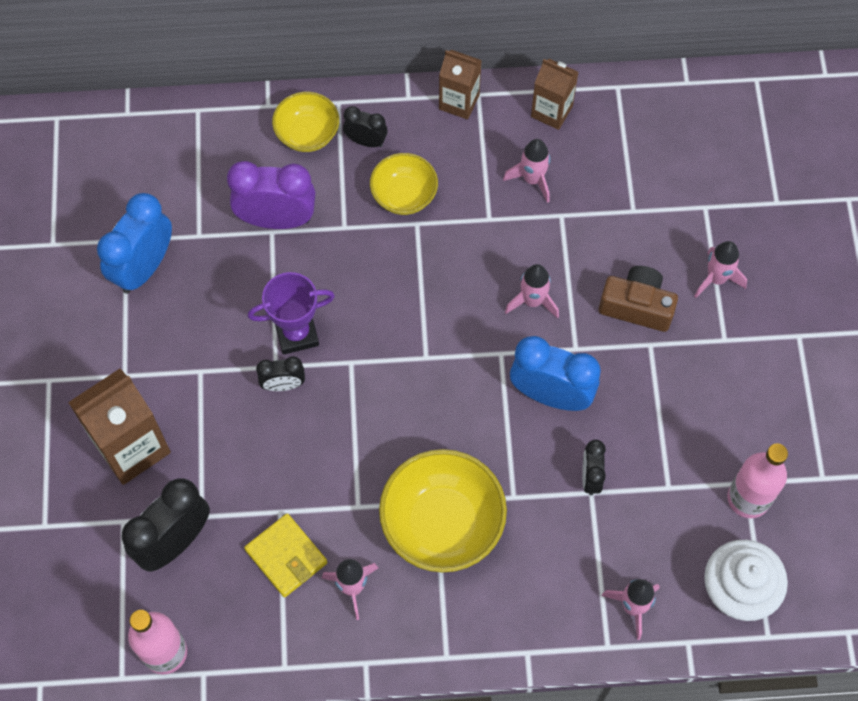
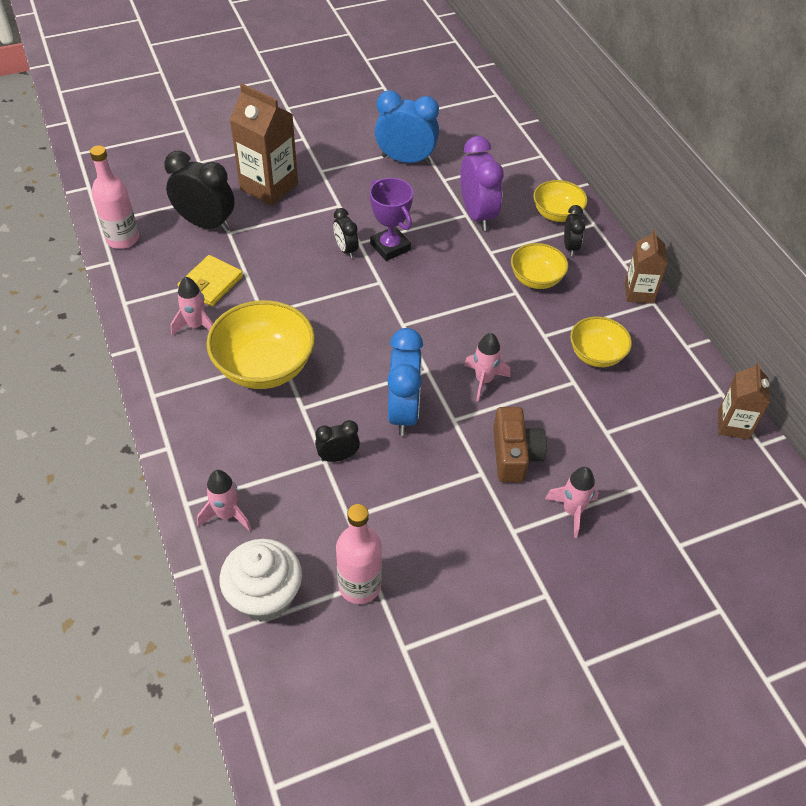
camera: 70 degrees right, 15 degrees down
(532, 179) = (596, 355): pink rocket -> yellow bowl
(551, 111) = (668, 353): brown carton -> brown carton (733, 425)

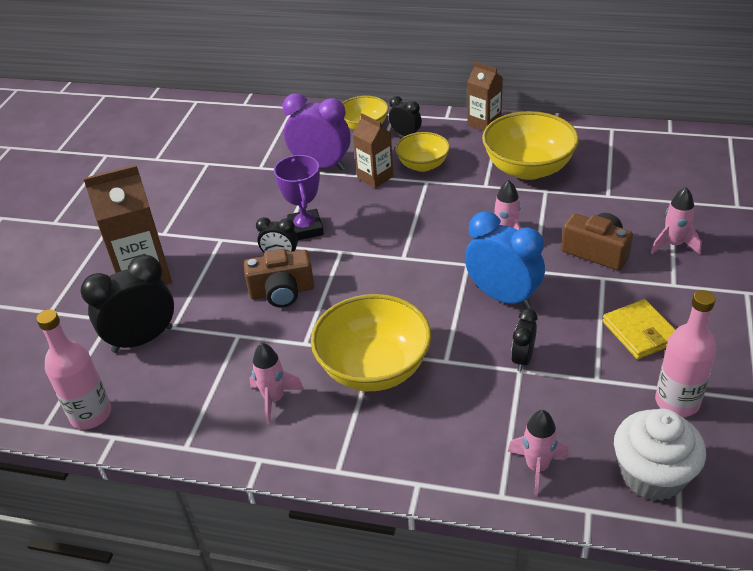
camera: 50 degrees left, 10 degrees down
(211, 283) = (228, 366): yellow wallet -> yellow wallet (640, 332)
(307, 271) = (282, 292): none -> brown camera
(390, 247) = (305, 229): purple trophy -> purple trophy turned 75 degrees clockwise
(406, 160) = (212, 178): blue clock -> none
(596, 355) = (528, 168): yellow bowl -> yellow bowl, size x1.69
(733, 425) = (644, 136): brown carton -> brown carton (375, 177)

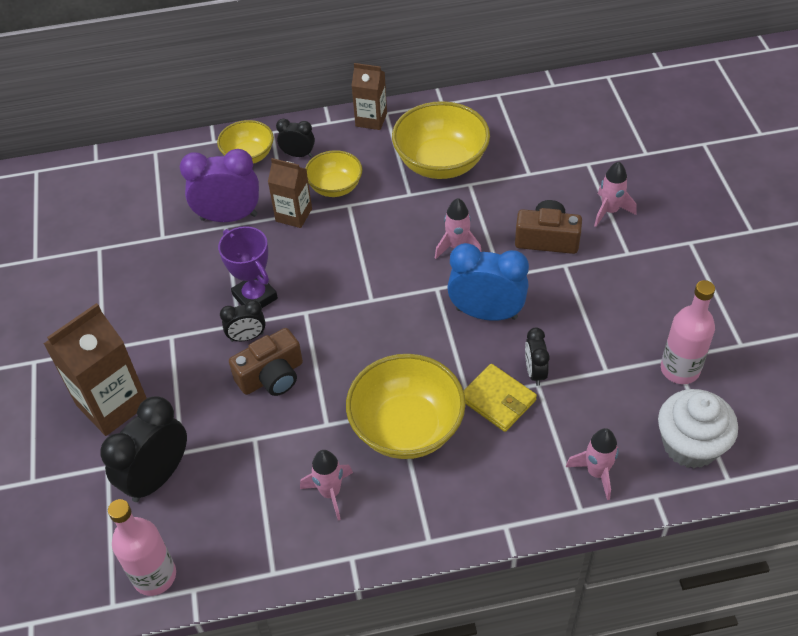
camera: 25 degrees left, 10 degrees up
(640, 332) = (621, 311): yellow wallet -> yellow wallet (498, 400)

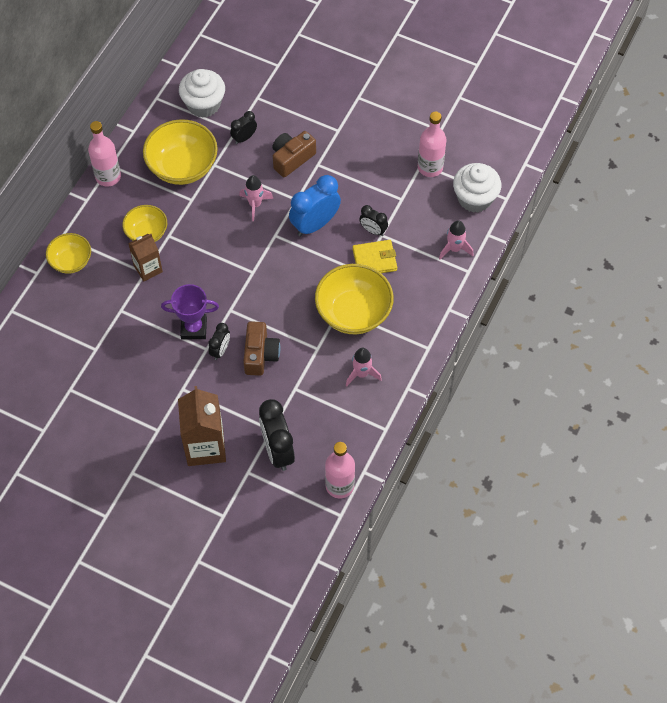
camera: 55 degrees left, 10 degrees up
(229, 217) = (115, 304): purple clock -> none
(298, 154) = (98, 234): black clock -> black clock (244, 138)
(371, 119) = (108, 176): brown carton -> pink bottle
(531, 131) = (204, 104): none -> white cupcake
(609, 211) = (301, 115): pink rocket -> none

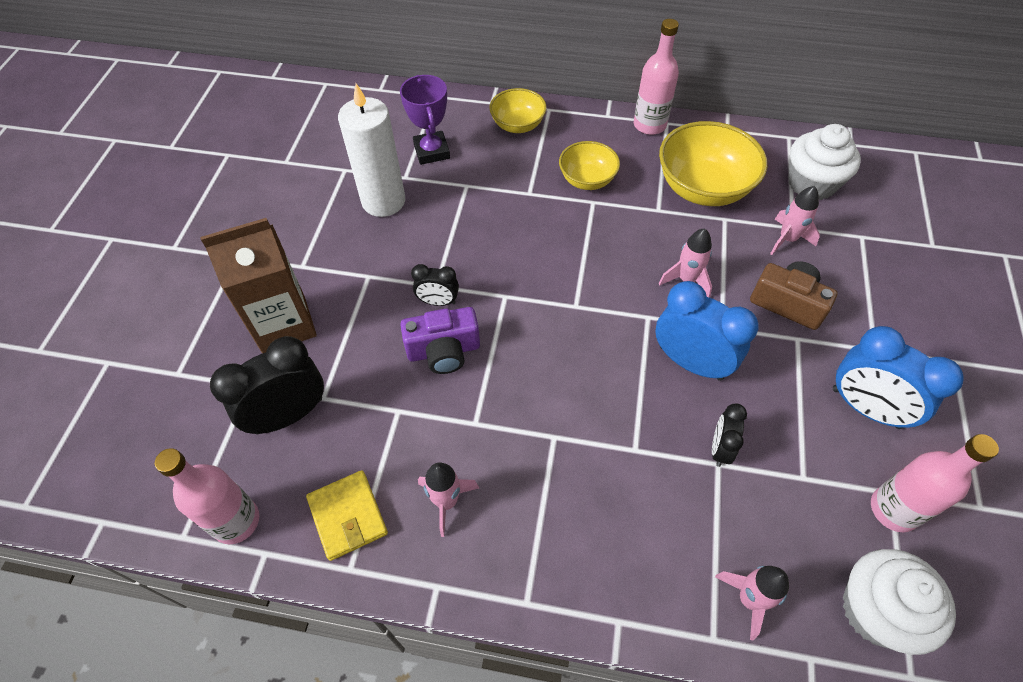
camera: 75 degrees right, 5 degrees down
(114, 368) = (383, 201): none -> white candle
(148, 269) = (535, 195): brown carton -> none
(194, 328) = (463, 264): purple trophy -> purple trophy (431, 151)
(244, 138) = (787, 239): black clock -> pink rocket
(260, 355) = (444, 351): brown camera -> purple camera
(353, 312) = (556, 459): yellow bowl -> none
(372, 152) = (865, 408): none -> blue clock
(374, 259) = (666, 465): yellow wallet -> yellow wallet (348, 516)

